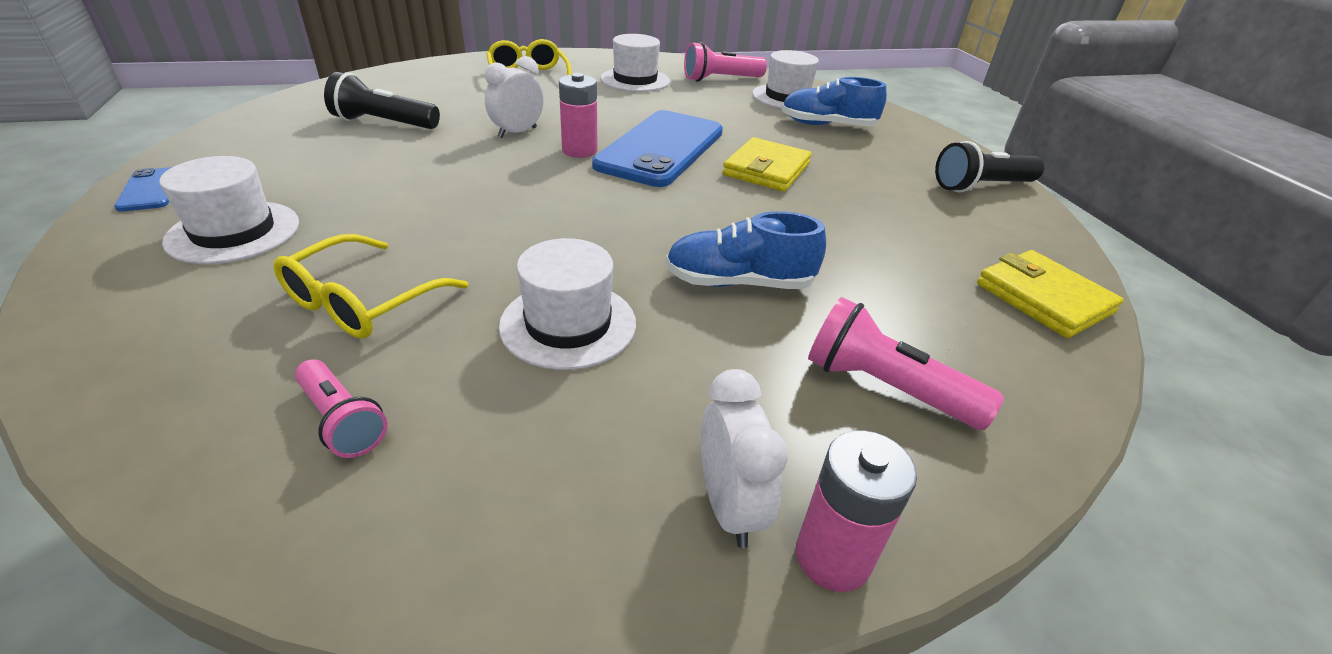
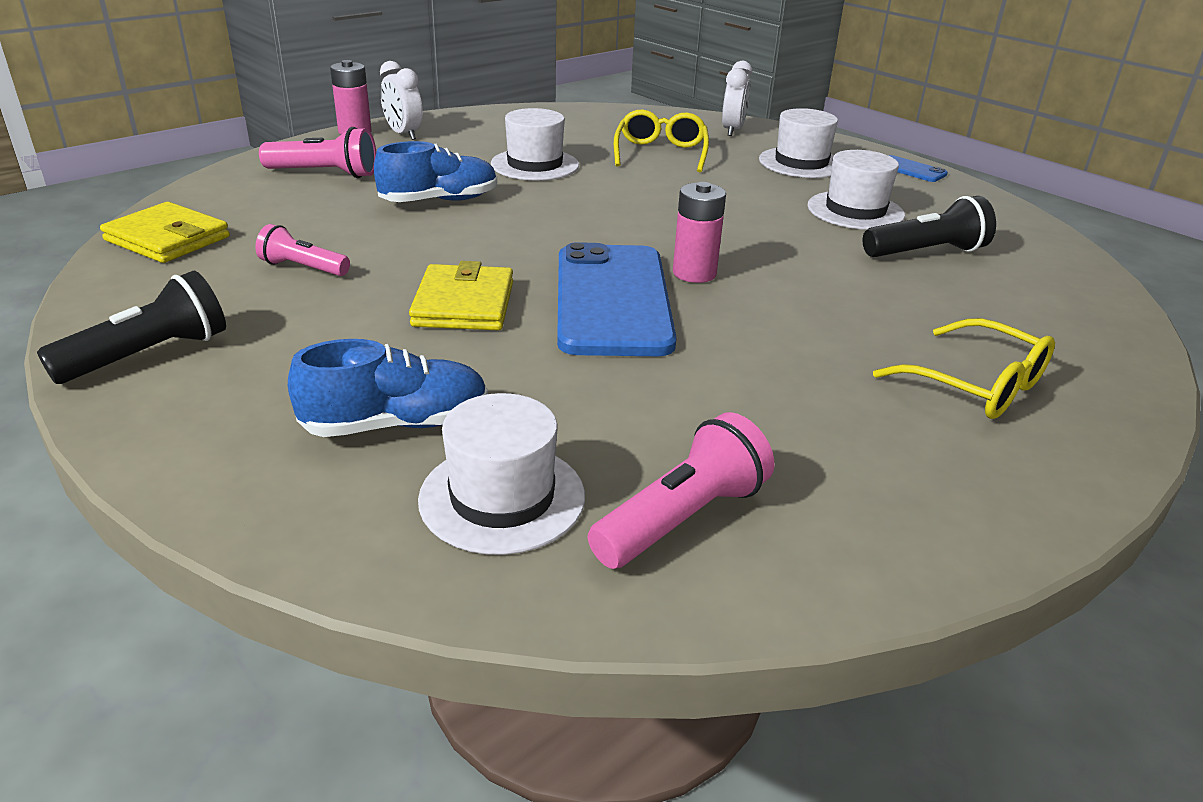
camera: 155 degrees right, 5 degrees down
(342, 421) = (593, 127): pink flashlight -> pink flashlight (303, 268)
(517, 132) = (791, 278): white clock -> white clock (733, 130)
(635, 80) = (824, 443): white hat -> white hat (855, 210)

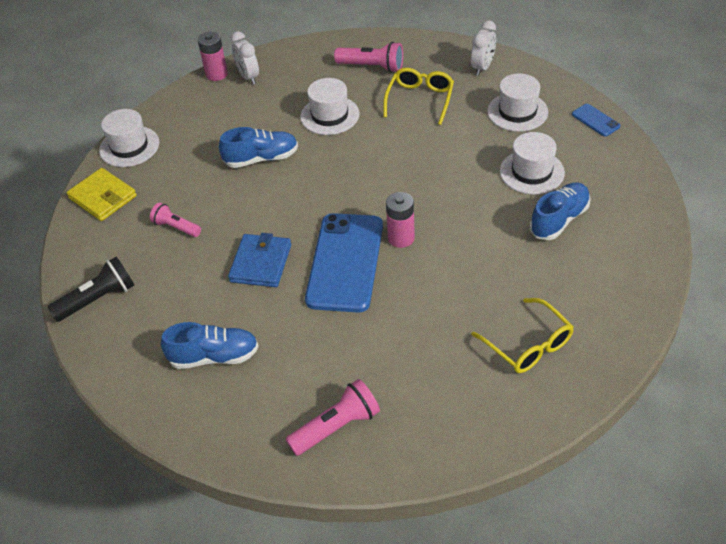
camera: 15 degrees right, 15 degrees up
(325, 174) = (194, 127): pink flashlight -> pink flashlight (372, 67)
(464, 304) = (261, 263): yellow wallet -> blue wallet
(502, 497) = (257, 408): white hat -> white hat (129, 146)
(926, 252) = (559, 220): black flashlight -> blue shoe

